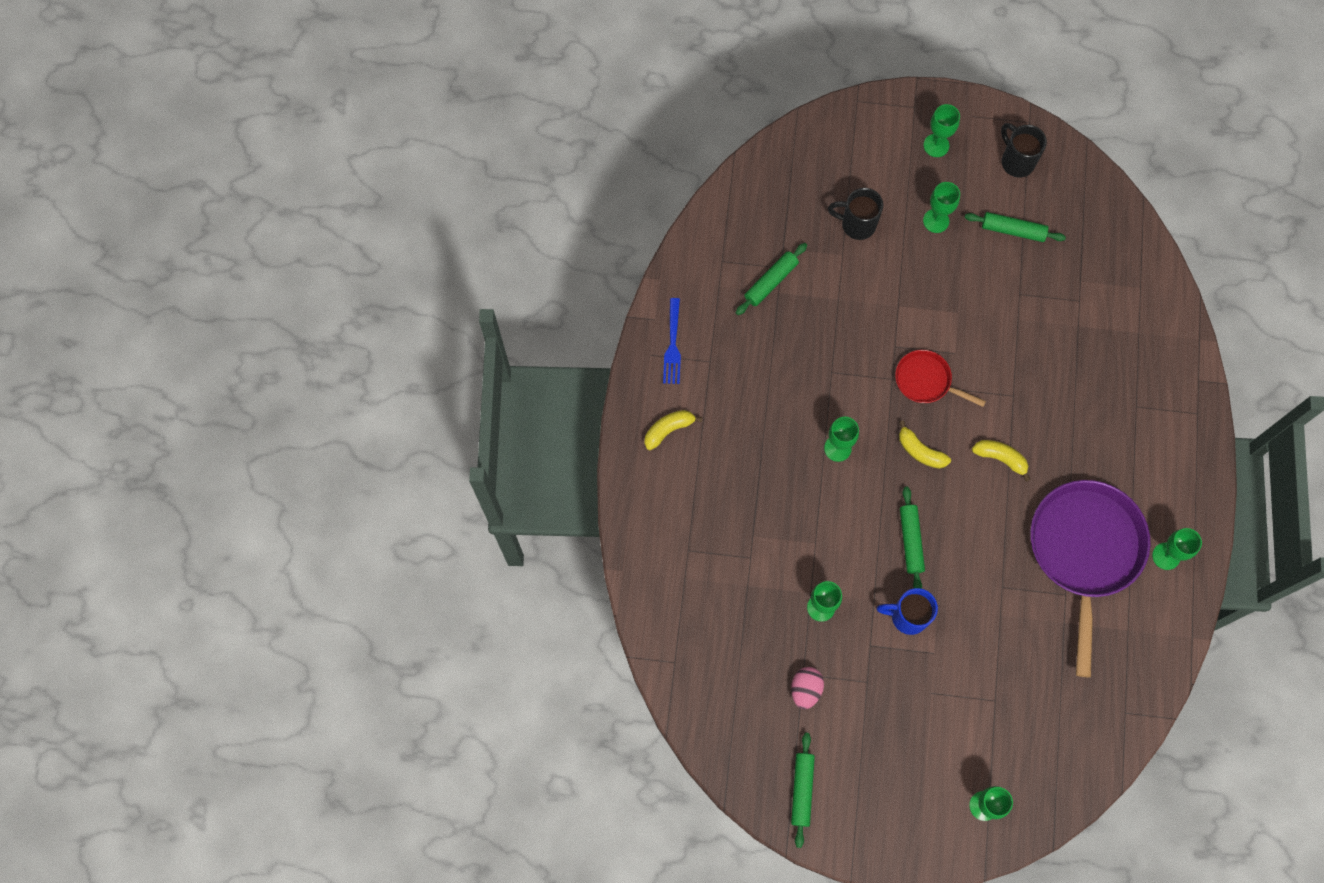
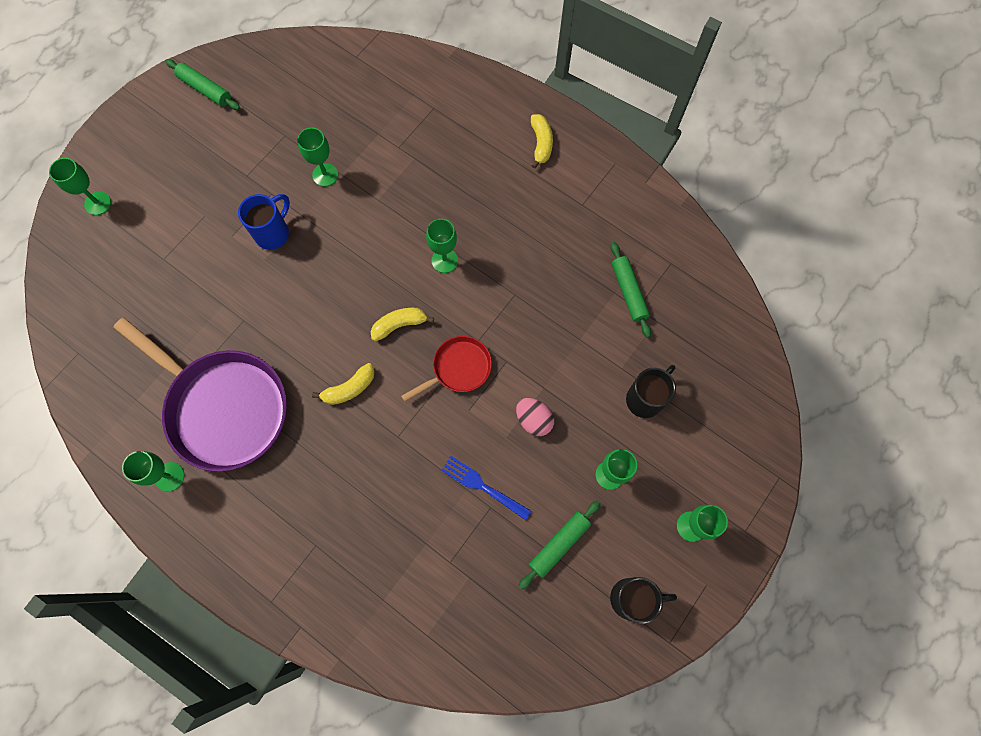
camera: 120 degrees right, 0 degrees up
(672, 345) = (614, 184): blue fork -> blue fork (483, 486)
(805, 689) = (272, 130): pink egg -> pink egg (533, 420)
(910, 541) = (330, 271): green rolling pin -> none

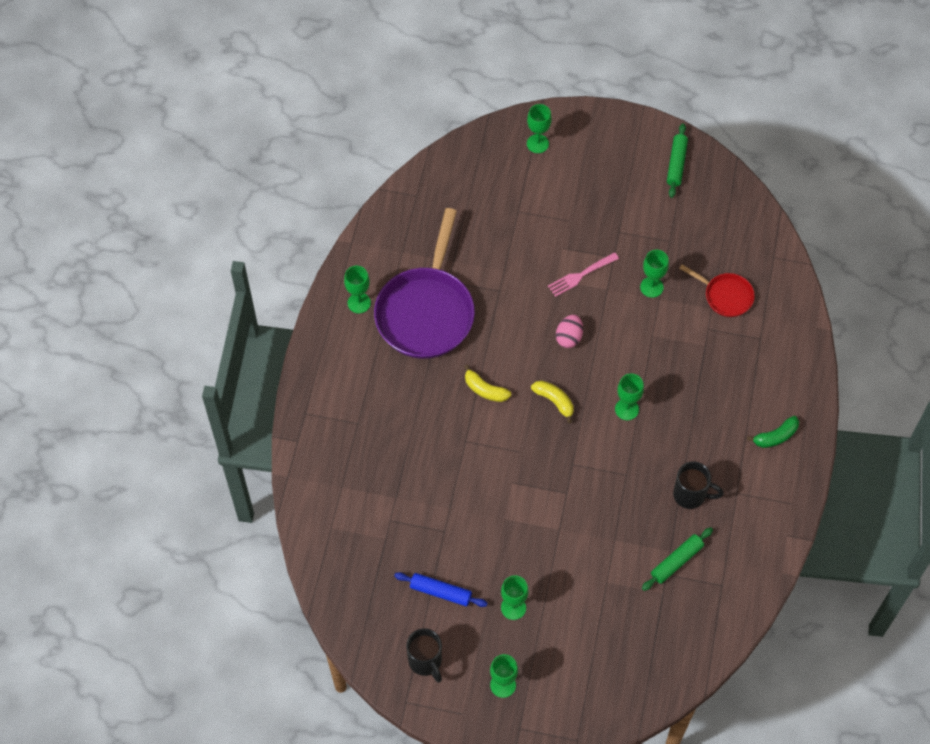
camera: 65 degrees right, 10 degrees down
(273, 233) = (581, 275): blue mug -> pink fork
(458, 368) = (541, 460): red pan -> red pan (725, 296)
(483, 486) = (458, 518): blue fork -> none
(533, 420) = (528, 533): pink egg -> pink egg (569, 337)
(541, 144) = (775, 436): yellow banana -> green banana
(559, 544) = (440, 592): green rolling pin -> blue rolling pin
(645, 399) = (590, 610): black mug -> black mug (691, 495)

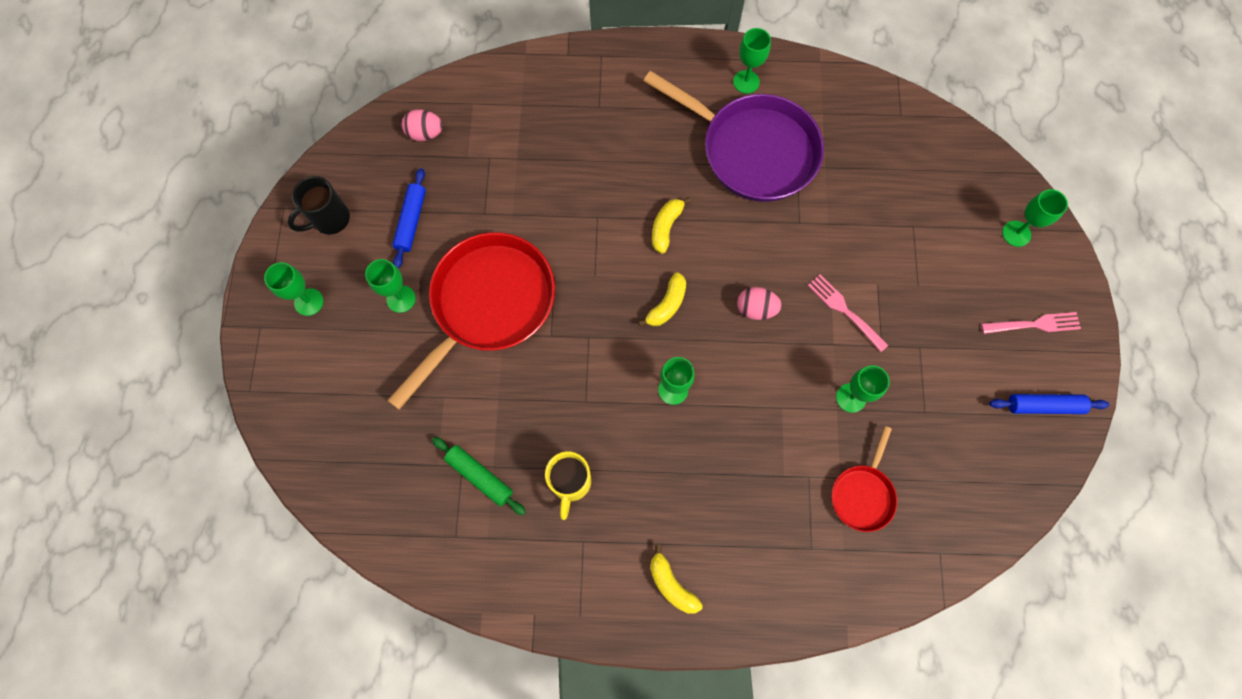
camera: 80 degrees right, 10 degrees up
(354, 571) = (425, 134): none -> pink egg
(426, 311) = (752, 150): purple pan -> purple pan turned 150 degrees counterclockwise
(531, 537) = (488, 305): none -> red pan
(613, 152) = (1034, 324): none -> pink fork
(676, 164) = (1044, 406): green rolling pin -> blue rolling pin
(691, 495) = (570, 483): black mug -> yellow mug
(775, 436) = (671, 584): green banana -> yellow banana

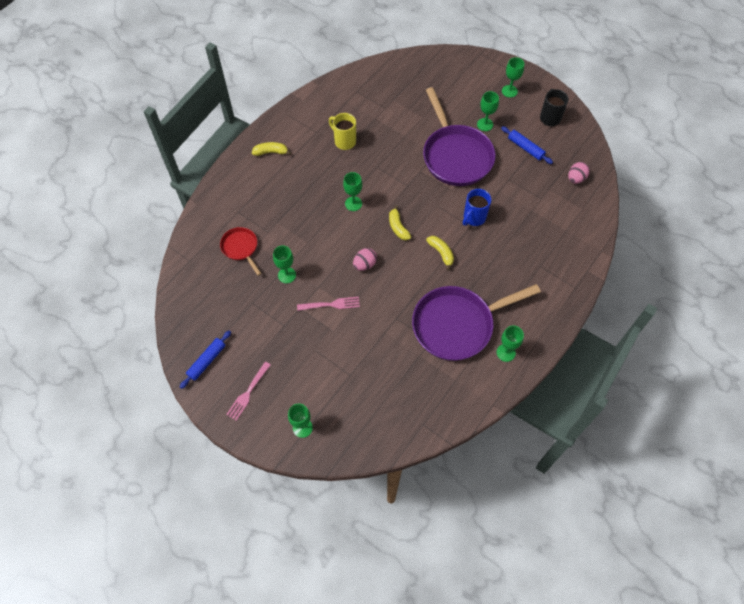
camera: 125 degrees right, 10 degrees down
(480, 476) = (375, 112): green rolling pin -> none
(488, 305) = (455, 155): red pan -> purple pan
(580, 220) = (474, 218): none -> blue mug

